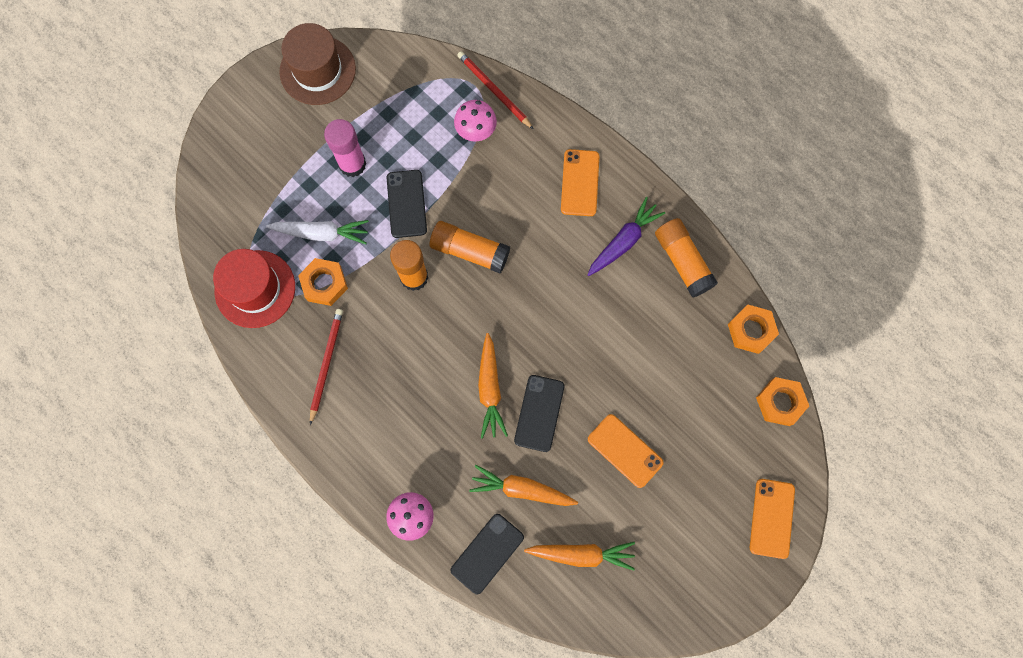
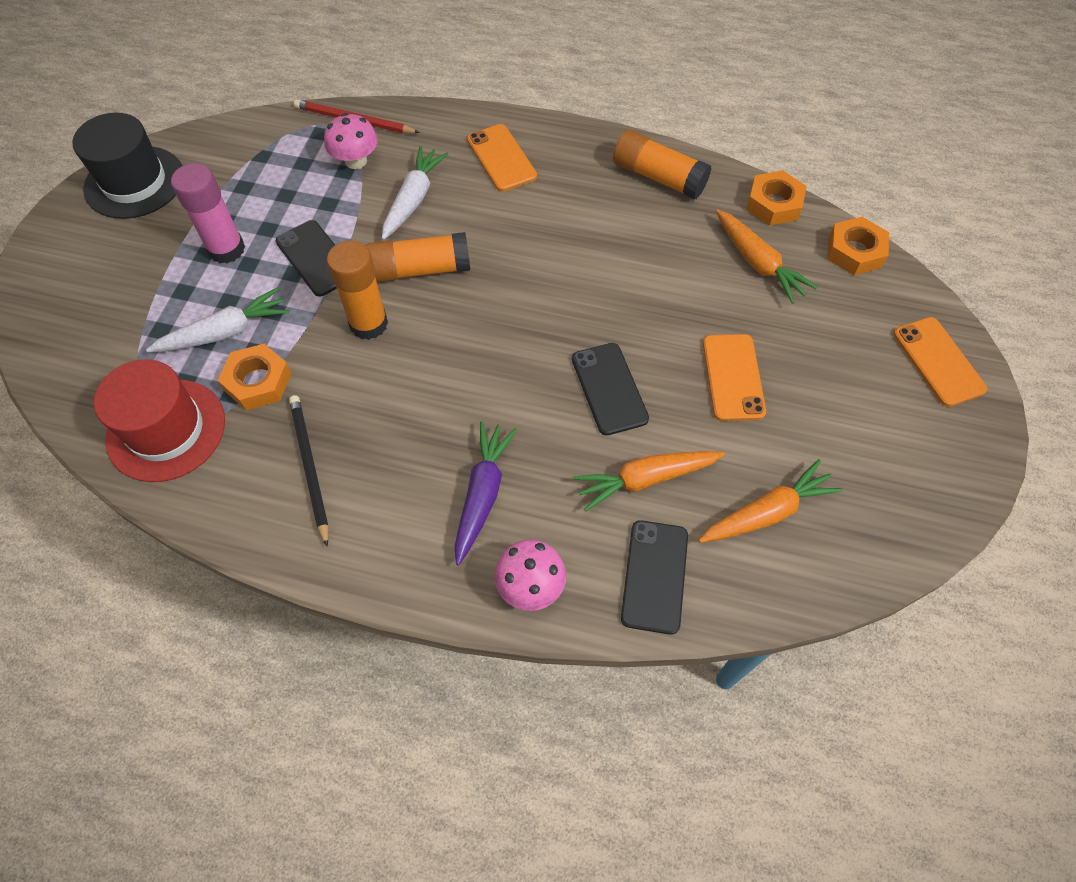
camera: 30 degrees left, 15 degrees down
(317, 70) = (134, 182): brown hat -> black hat
(326, 364) = (310, 467): red pencil -> black pencil
(490, 389) = (534, 393): orange carrot -> orange carrot (758, 263)
(497, 187) = (413, 199): none -> white carrot
(623, 241) = (584, 187): purple carrot -> purple carrot (482, 494)
(625, 451) = (733, 377): orange phone -> orange phone turned 75 degrees clockwise

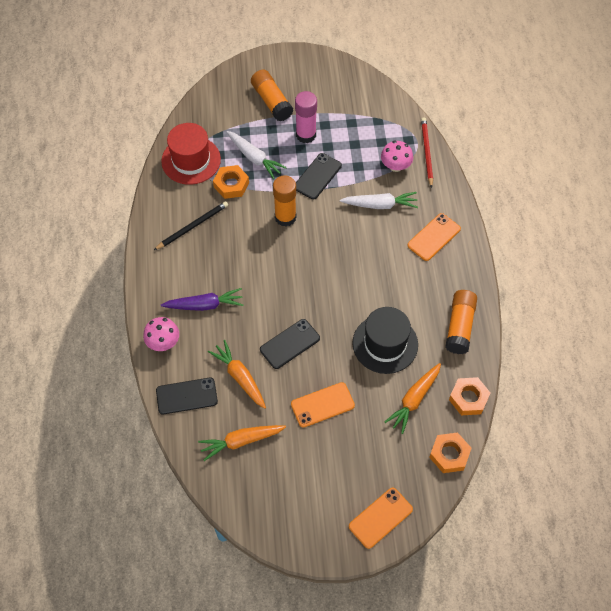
camera: 70 degrees right, 0 degrees up
(134, 182) = (331, 74): black hat -> black hat (385, 344)
(420, 269) = (331, 227): orange glue stick -> orange glue stick (271, 101)
(767, 512) = (241, 441): orange carrot -> orange carrot turned 120 degrees clockwise

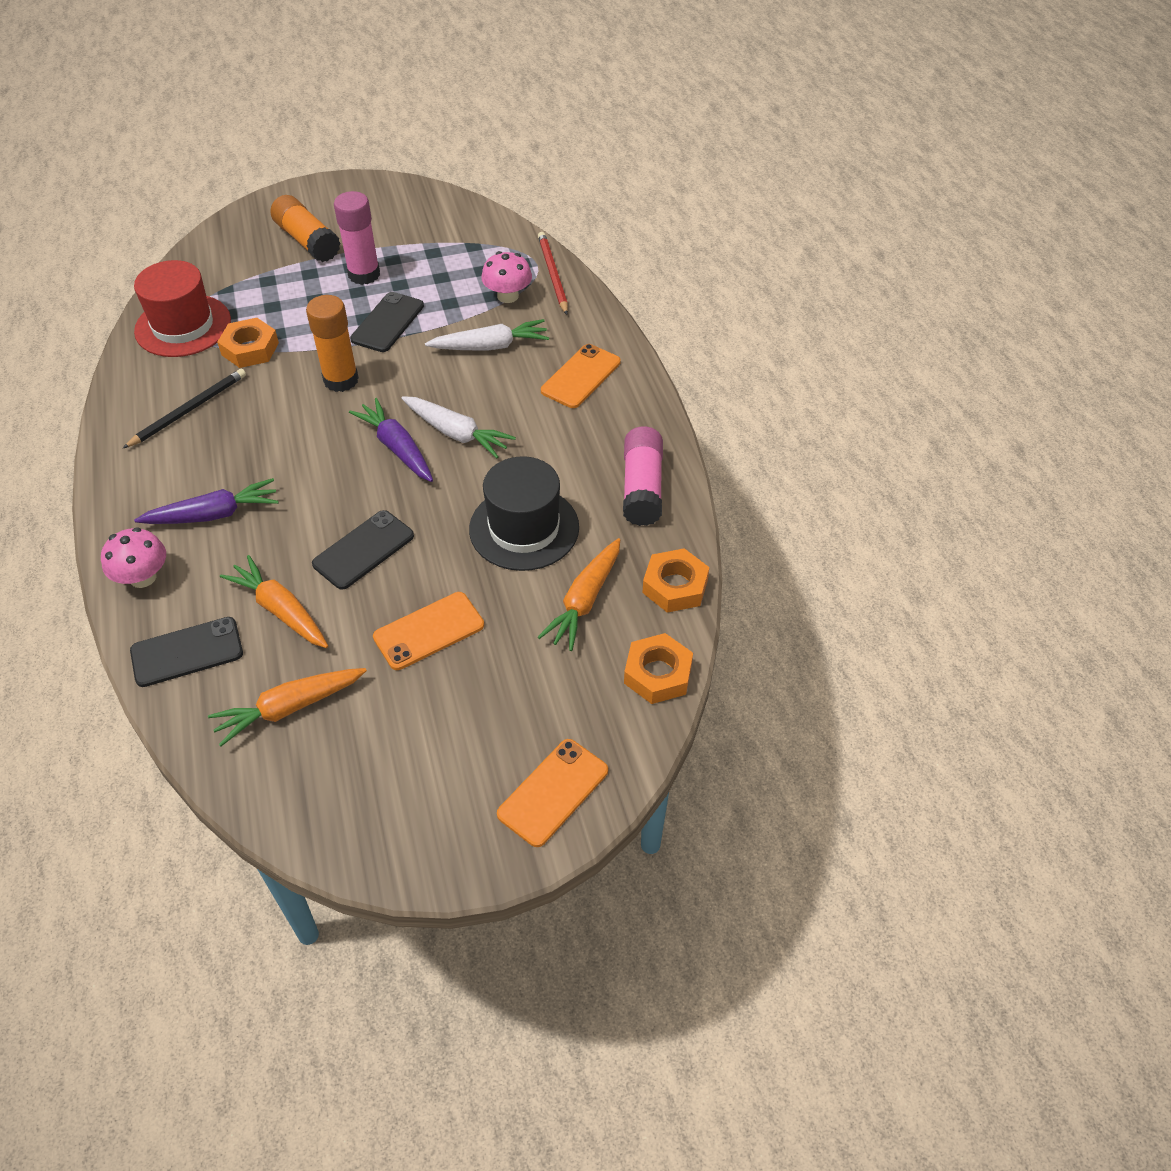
camera: 10 degrees left, 10 degrees down
(254, 158) = (285, 311): white carrot -> white carrot (456, 433)
(315, 274) = (397, 448): none -> purple carrot
(459, 326) = (642, 488): orange glue stick -> pink glue stick

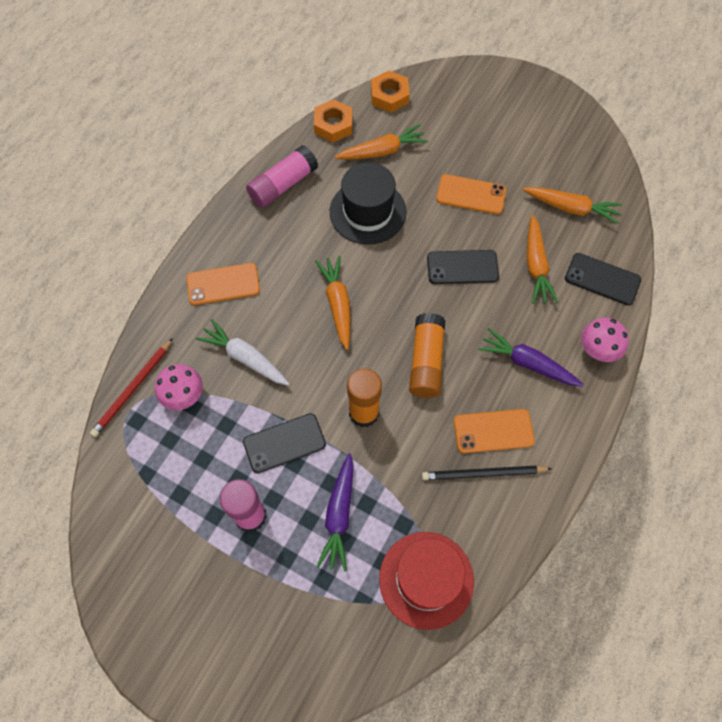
camera: 135 degrees left, 15 degrees up
(250, 349) = (398, 503): orange nut -> none
(307, 241) = (252, 606): orange glue stick -> orange glue stick (426, 362)
(397, 448) = (381, 323): purple carrot -> purple carrot (339, 515)
(456, 433) = (338, 304): white carrot -> orange carrot
(553, 792) = (486, 86): orange phone -> orange phone (493, 431)

